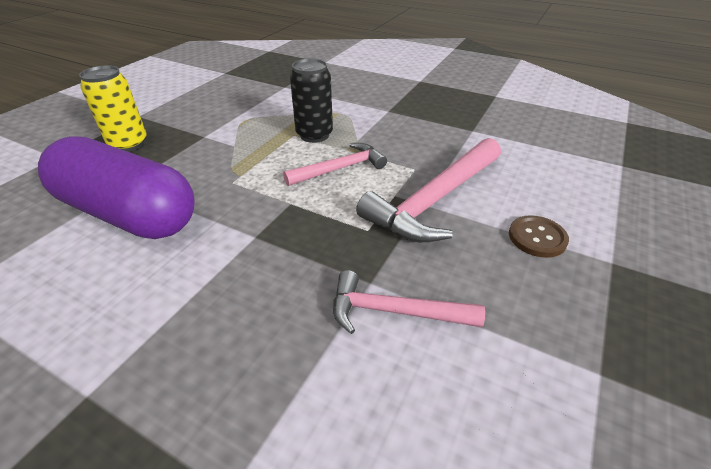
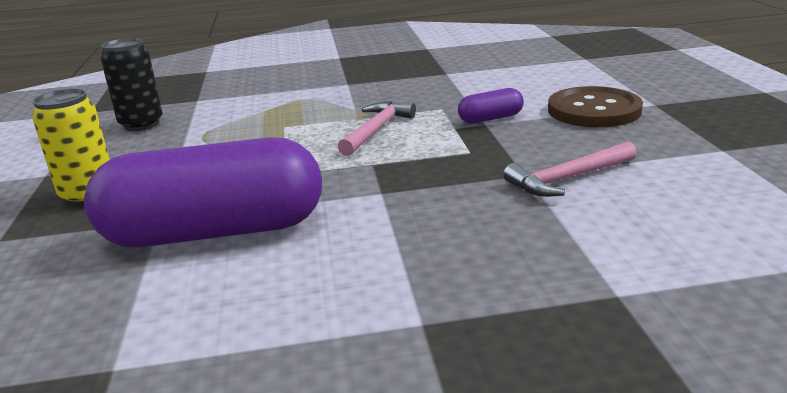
camera: 35 degrees left, 15 degrees down
(314, 135) = (306, 119): black can -> black can (141, 124)
(434, 200) = (490, 119): pink hammer -> purple capsule
(537, 237) = (594, 110): brown button -> brown button, size x1.77

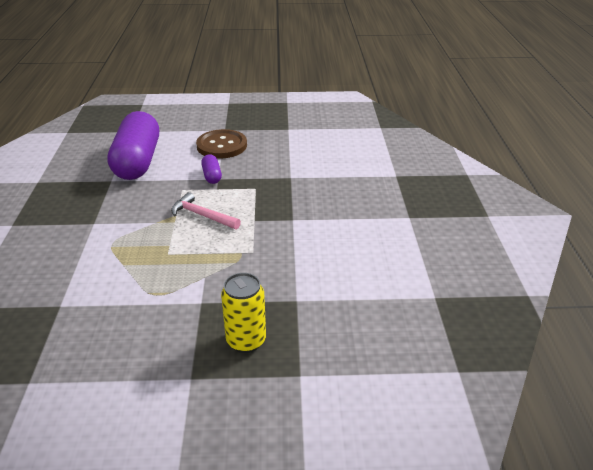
camera: 85 degrees left, 10 degrees up
(141, 124) = (104, 334): black can -> none
(215, 232) = (320, 276): purple capsule -> purple capsule (138, 161)
(567, 179) = (301, 167): pink hammer -> none

